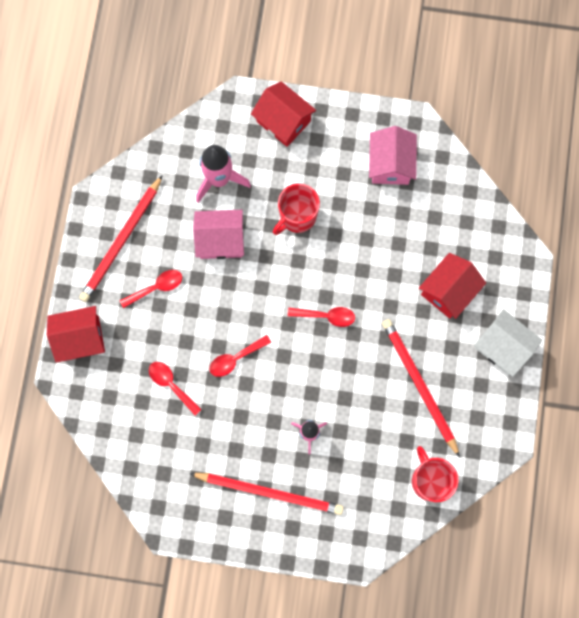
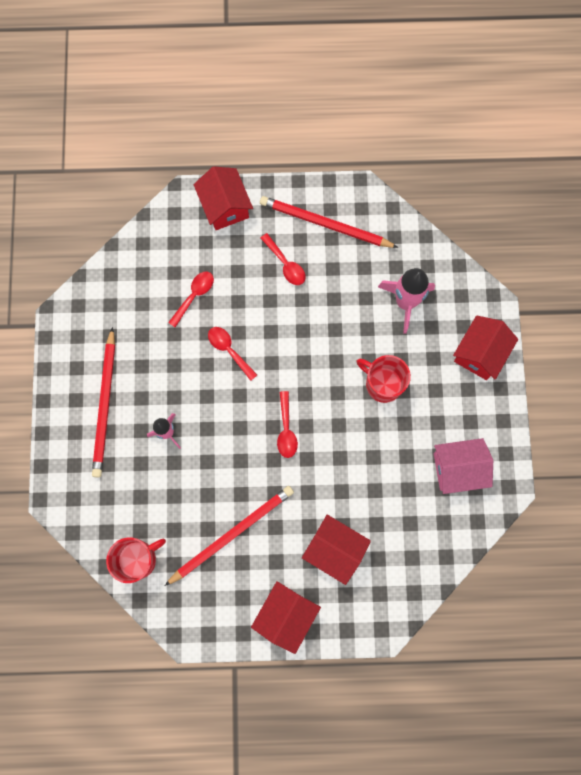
camera: 80 degrees right, 0 degrees up
(220, 240) = (344, 315): pink house -> none
(502, 347) = (286, 615): white house -> red house

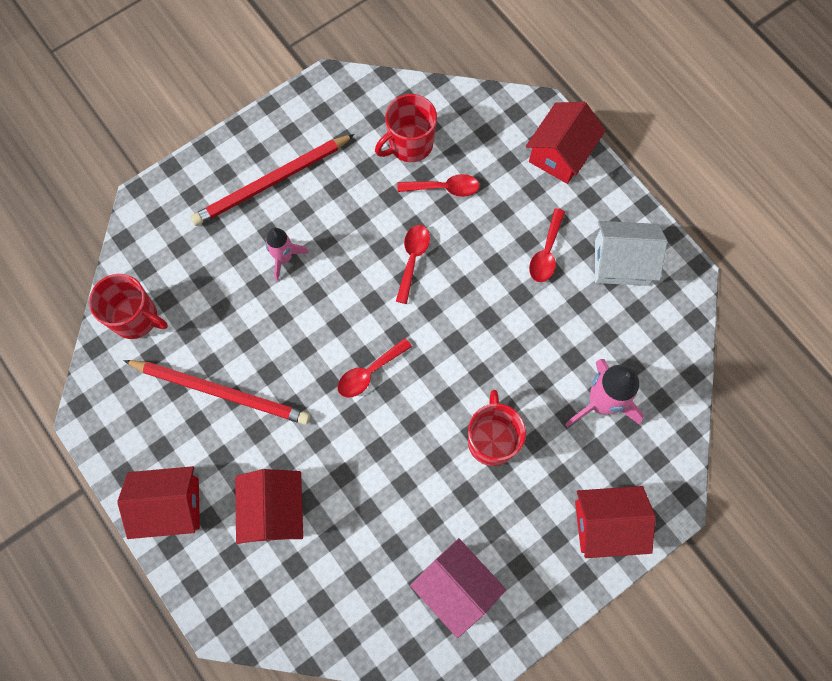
camera: 55 degrees right, 5 degrees down
(146, 296) = (409, 144): none -> red mug
(325, 224) = (621, 262): red pencil -> white house

